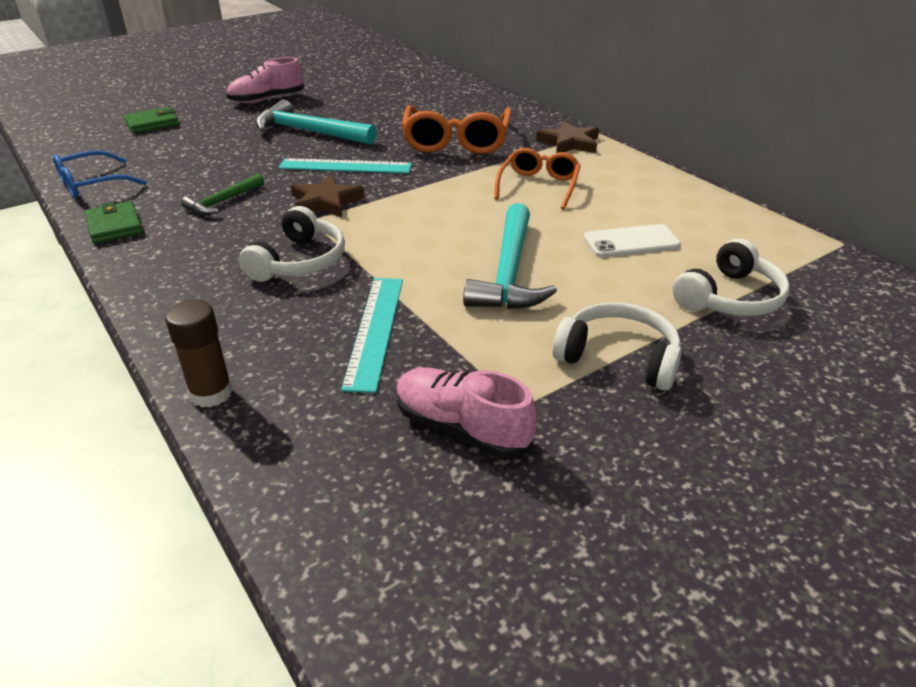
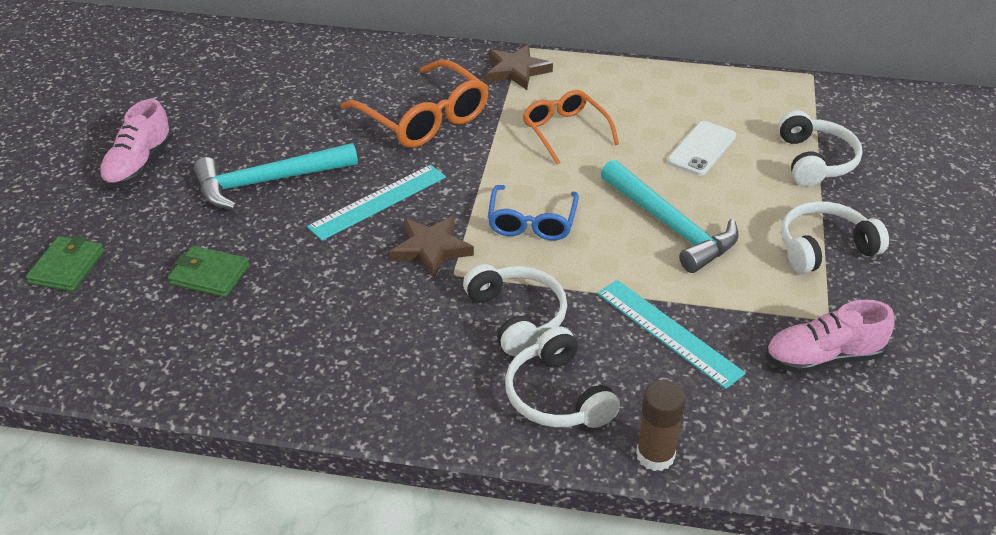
camera: 45 degrees left, 5 degrees up
(92, 184) = (166, 372): blue glasses -> blue glasses (532, 222)
(114, 226) = (292, 395): green wallet -> green wallet (210, 275)
(223, 201) = (341, 306): green hammer -> none
(230, 316) = (557, 396): none -> white headphones

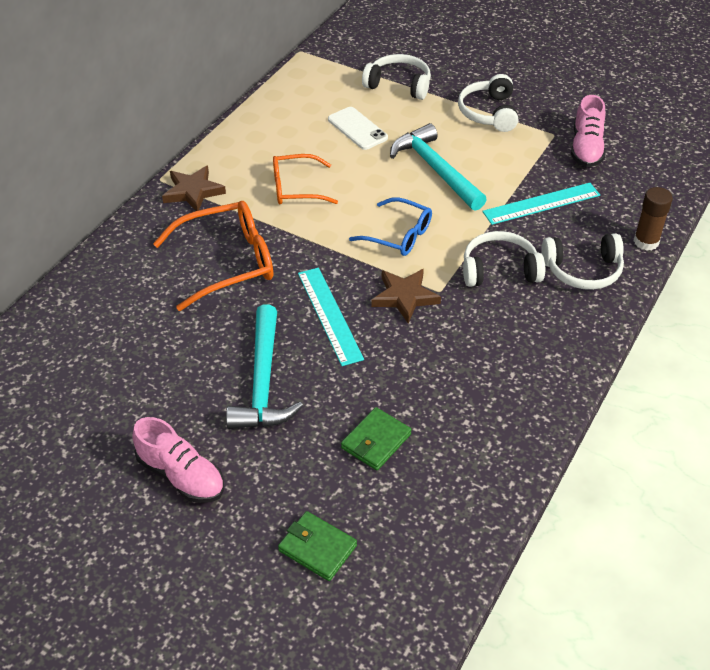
camera: 70 degrees left, 5 degrees up
(670, 225) = (435, 170): turquoise hammer -> turquoise hammer turned 105 degrees counterclockwise

